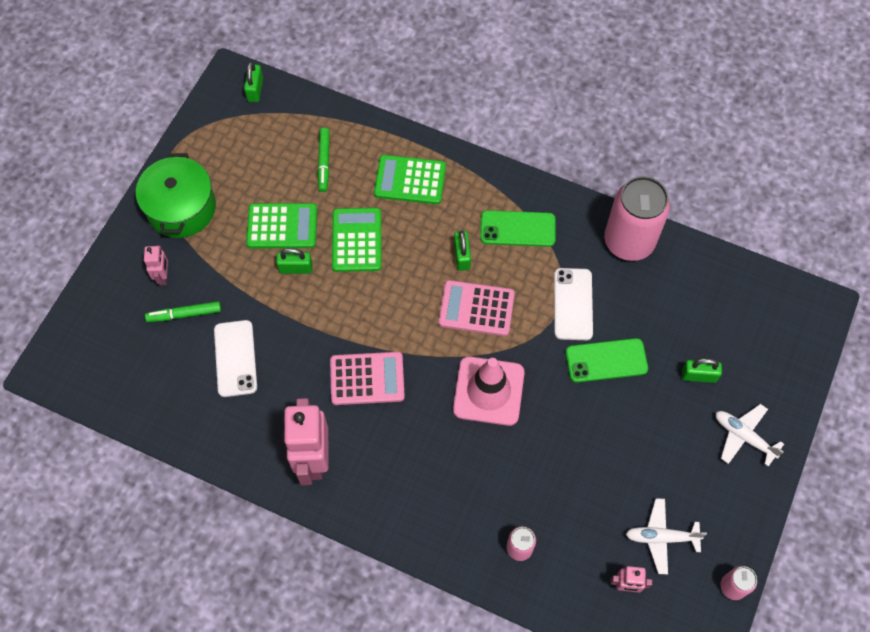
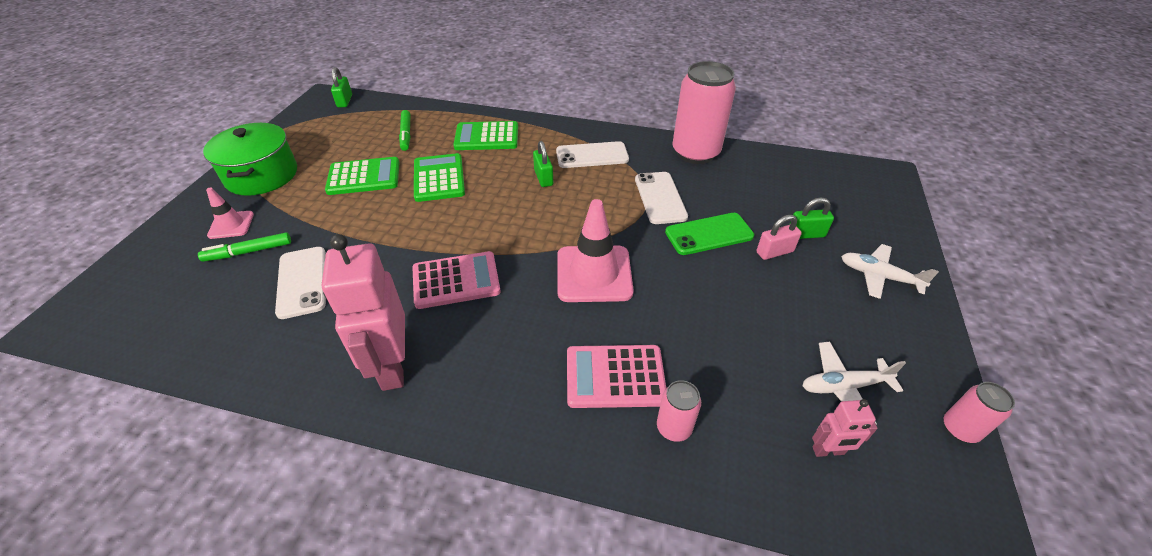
camera: 10 degrees left, 20 degrees down
(163, 276) = (231, 225): pink robot -> pink traffic cone
(295, 268) = (376, 204): green padlock -> none
(476, 308) = (565, 212): pink calculator -> pink calculator (615, 377)
(517, 229) = (592, 155): green phone -> white phone
(660, 392) = (774, 252): none -> pink padlock

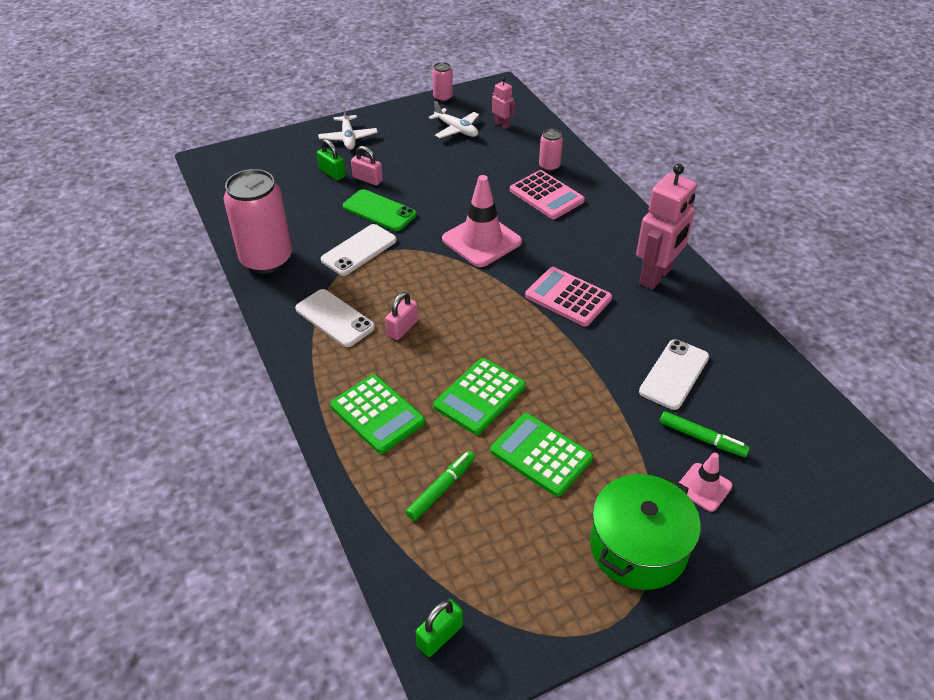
camera: 130 degrees left, 0 degrees up
(543, 178) = (402, 328): green padlock -> pink padlock

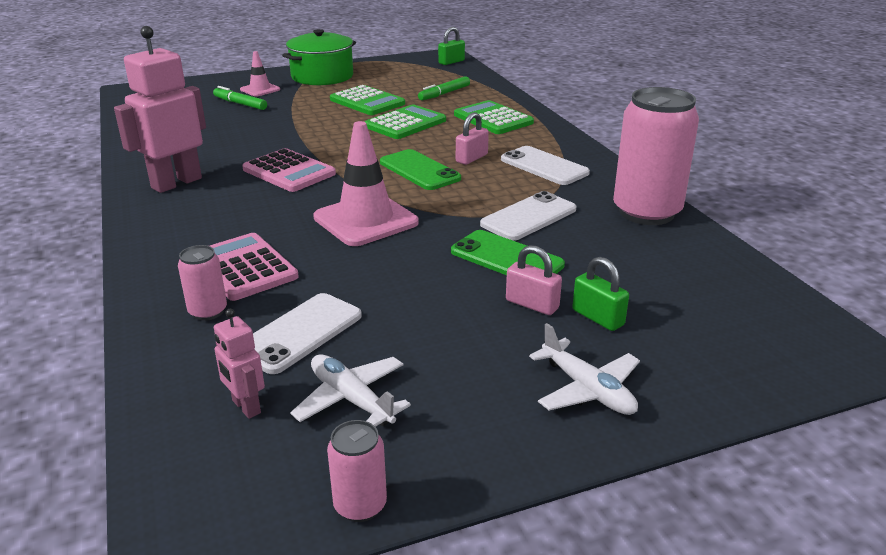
camera: 175 degrees left, 15 degrees down
(348, 138) = (587, 389): white plane -> white plane turned 150 degrees clockwise
(450, 305) = (419, 170): none -> green phone
(674, 374) = (229, 128): white phone -> white phone (300, 333)

